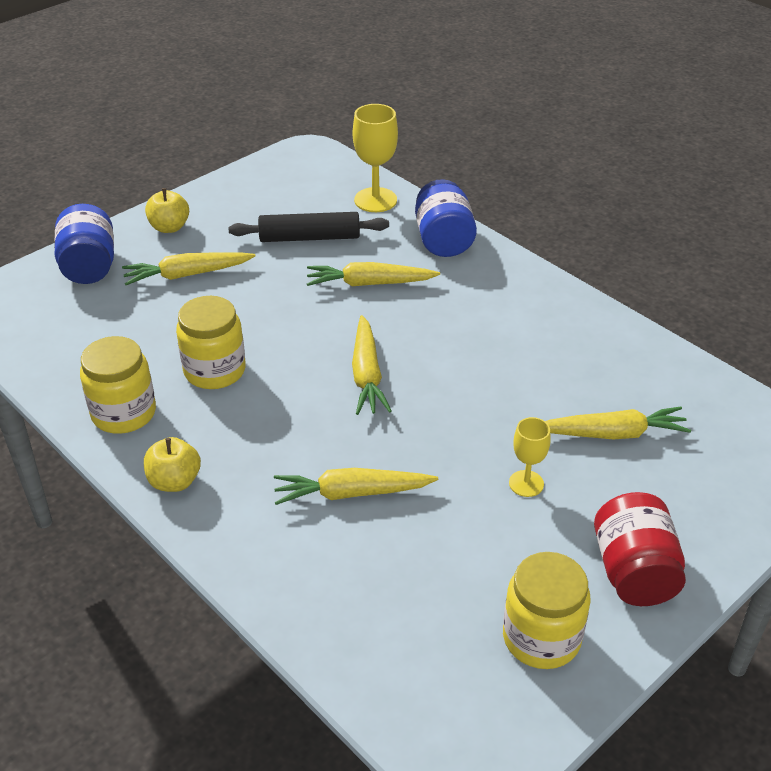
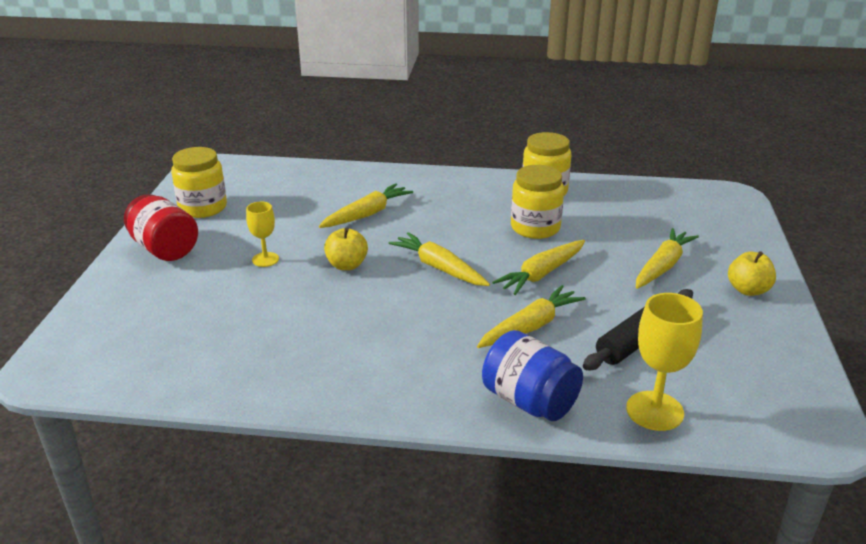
camera: 140 degrees right, 10 degrees down
(89, 266) = (729, 240): blue jar -> none
(174, 481) = (467, 182): yellow apple -> yellow apple (347, 265)
(613, 433) = (224, 311): yellow carrot -> yellow carrot (541, 274)

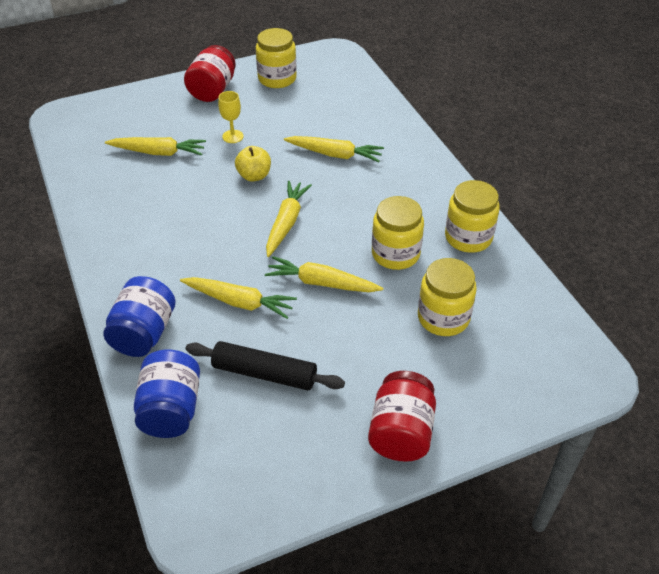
camera: 60 degrees right, 15 degrees up
(630, 231) = (443, 318): none -> yellow jar
(654, 411) = (171, 409): yellow goblet -> blue jar
(662, 266) = (396, 358): yellow carrot -> yellow carrot (158, 152)
(748, 290) = (401, 432): yellow apple -> red jar

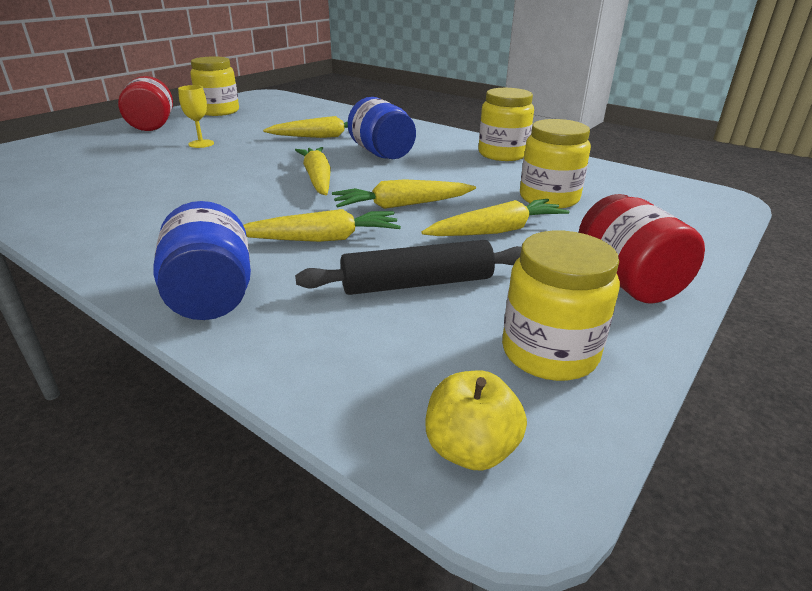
camera: 30 degrees left, 15 degrees down
(158, 152) = (116, 165): yellow carrot -> yellow carrot (497, 231)
(171, 409) = (323, 356): blue jar -> blue jar (381, 153)
(254, 176) = (249, 160): yellow apple -> yellow apple (470, 449)
(395, 254) = (452, 174): yellow jar -> yellow jar (549, 352)

